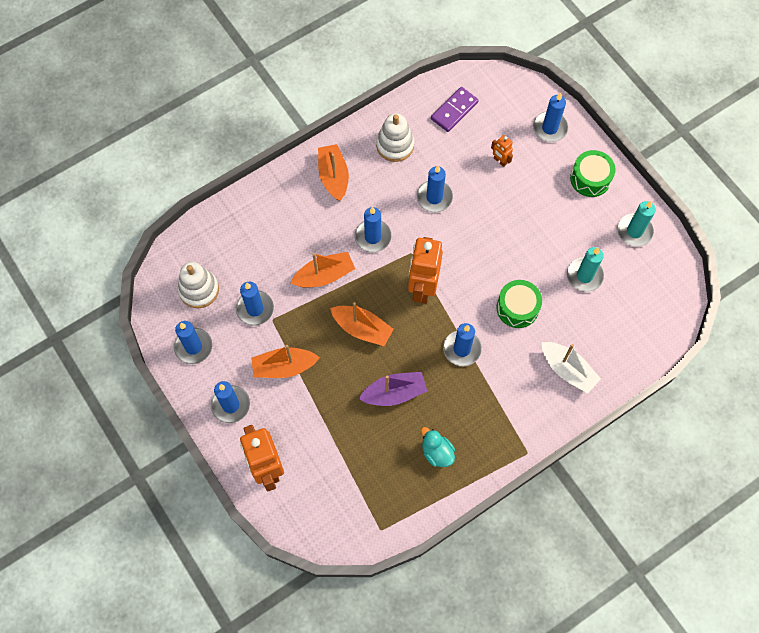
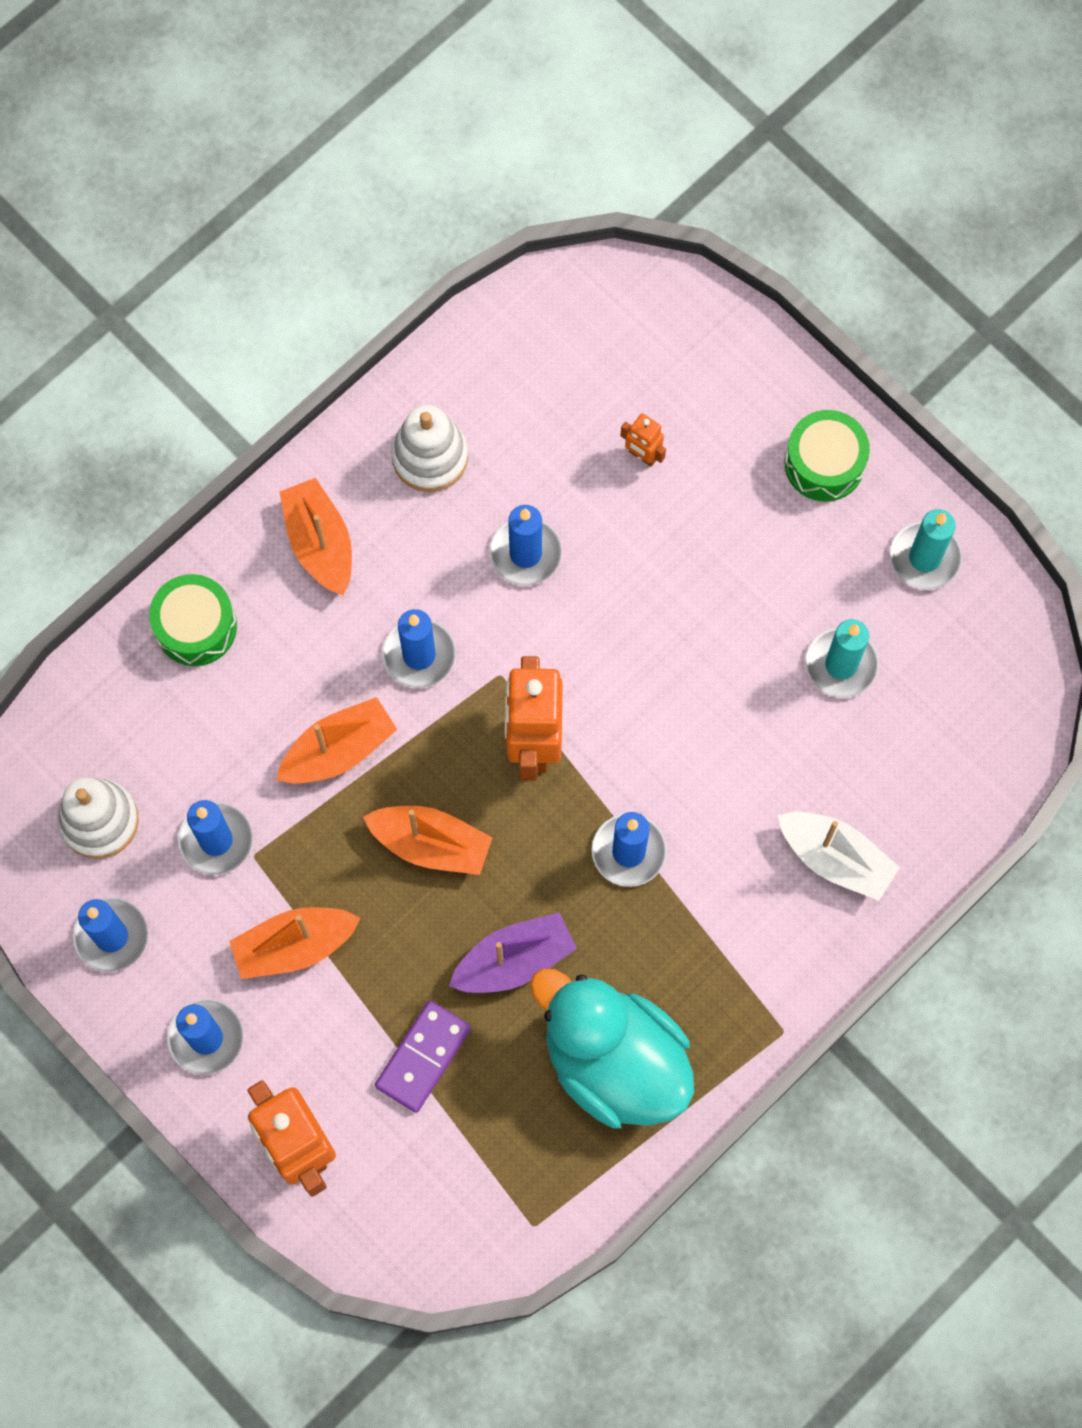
camera: 10 degrees left, 5 degrees up
(437, 452) = (614, 1061): turquoise duck -> turquoise duck, size x2.23
(454, 111) = (535, 364): purple domino -> purple domino (423, 1057)
(517, 308) = (722, 751): green drum -> green drum (196, 627)
(549, 128) = (729, 370): blue candle -> none

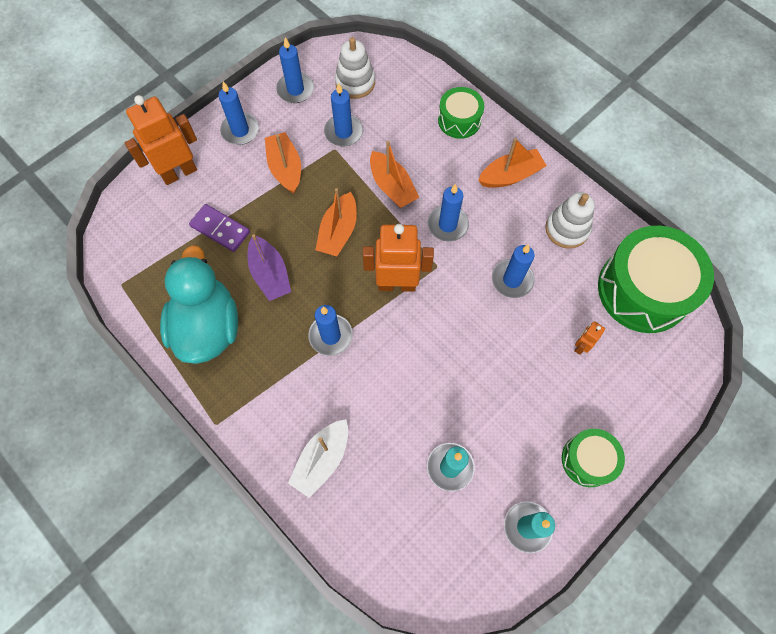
camera: 90 degrees right, 5 degrees down
(544, 348) = (643, 290): none -> green drum
(614, 1061) = (208, 327): turquoise duck -> turquoise duck turned 45 degrees counterclockwise

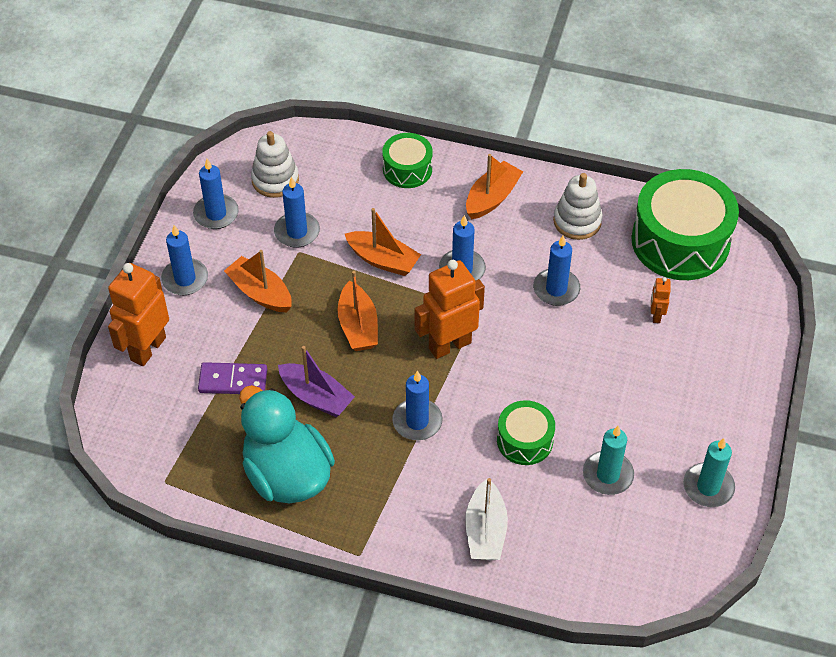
camera: 30 degrees left, 15 degrees down
(588, 460) = (724, 406): green drum -> green drum (524, 440)

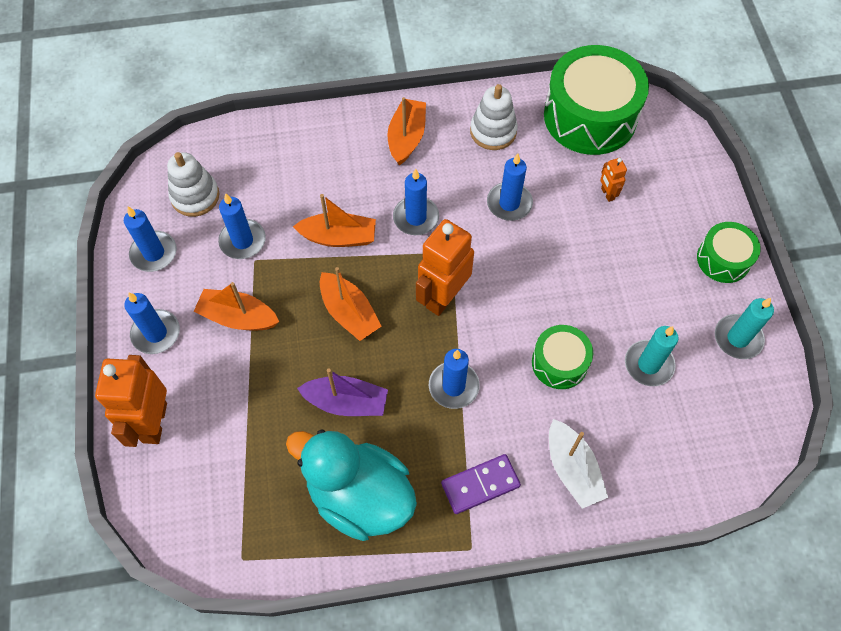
camera: 25 degrees left, 10 degrees up
(233, 381) = (257, 420): purple domino -> purple domino (480, 485)
(407, 169) = (315, 139): green drum -> green drum (723, 259)

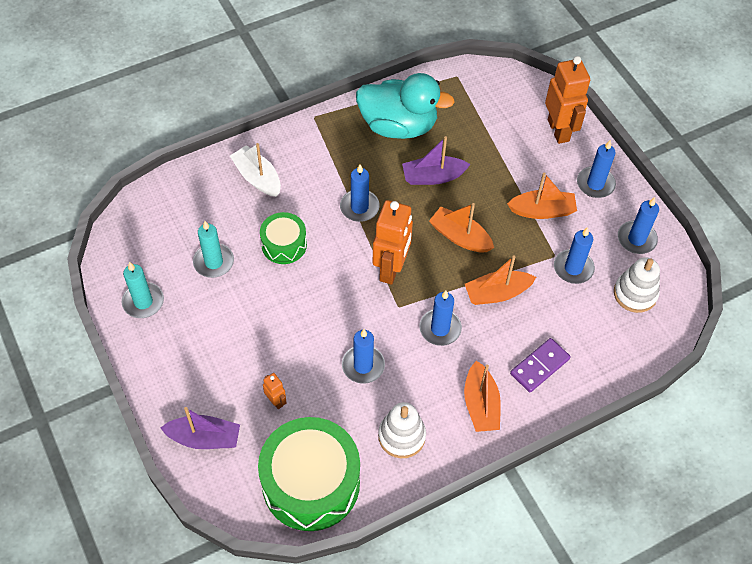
camera: 160 degrees right, 5 degrees down
(480, 485) = (319, 152): purple domino -> purple domino (539, 366)
(685, 179) = (204, 438): none -> purple boat
(723, 259) = (160, 367): green drum -> none

